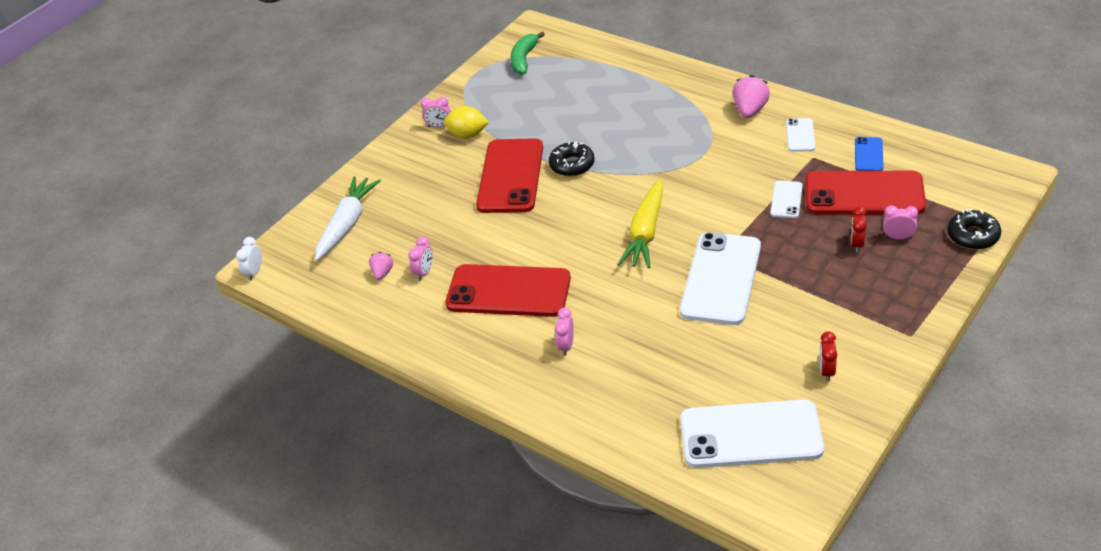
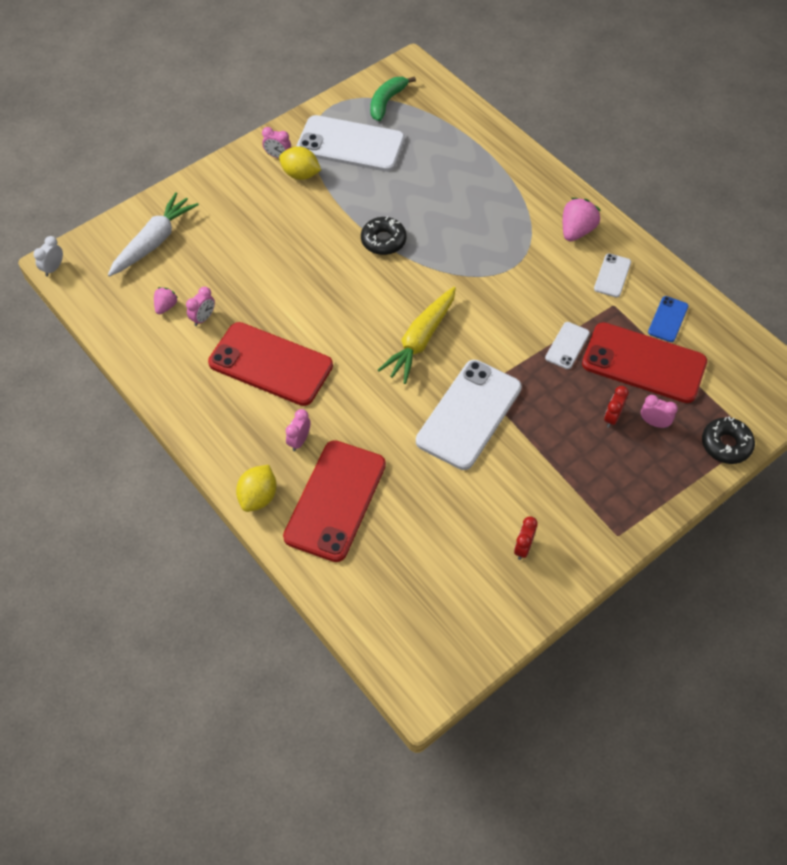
camera: 10 degrees right, 15 degrees up
(510, 176) = (322, 235): red phone -> red phone (335, 500)
(547, 403) = (258, 497): none -> yellow lemon
(751, 435) = (425, 592): white phone -> white phone (350, 144)

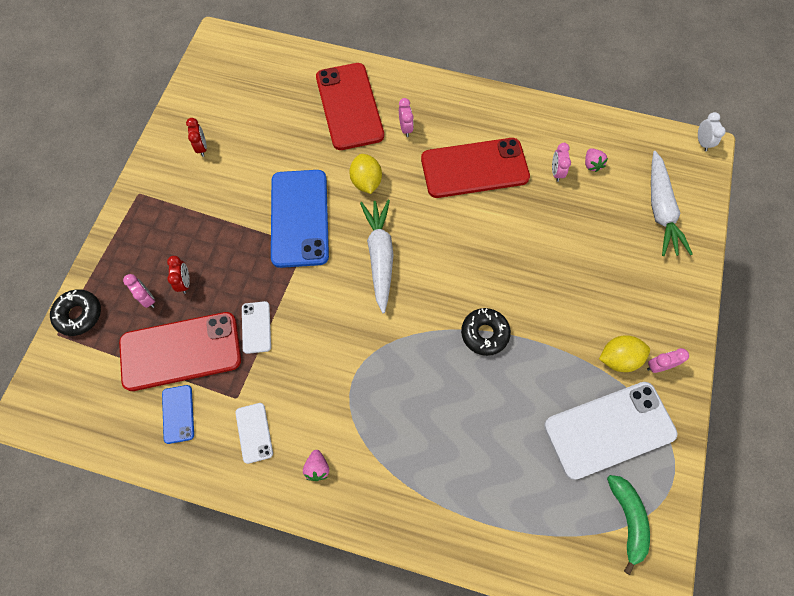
camera: 145 degrees right, 10 degrees up
(258, 497) = (400, 81): yellow lemon -> yellow lemon (366, 182)
(420, 340) = (380, 256): yellow carrot -> white carrot
(469, 414) = (299, 218): white phone -> blue phone
(576, 231) = (317, 468): pink strawberry -> pink strawberry, size x0.59
(654, 423) = (148, 298): pink clock -> pink clock turned 120 degrees counterclockwise

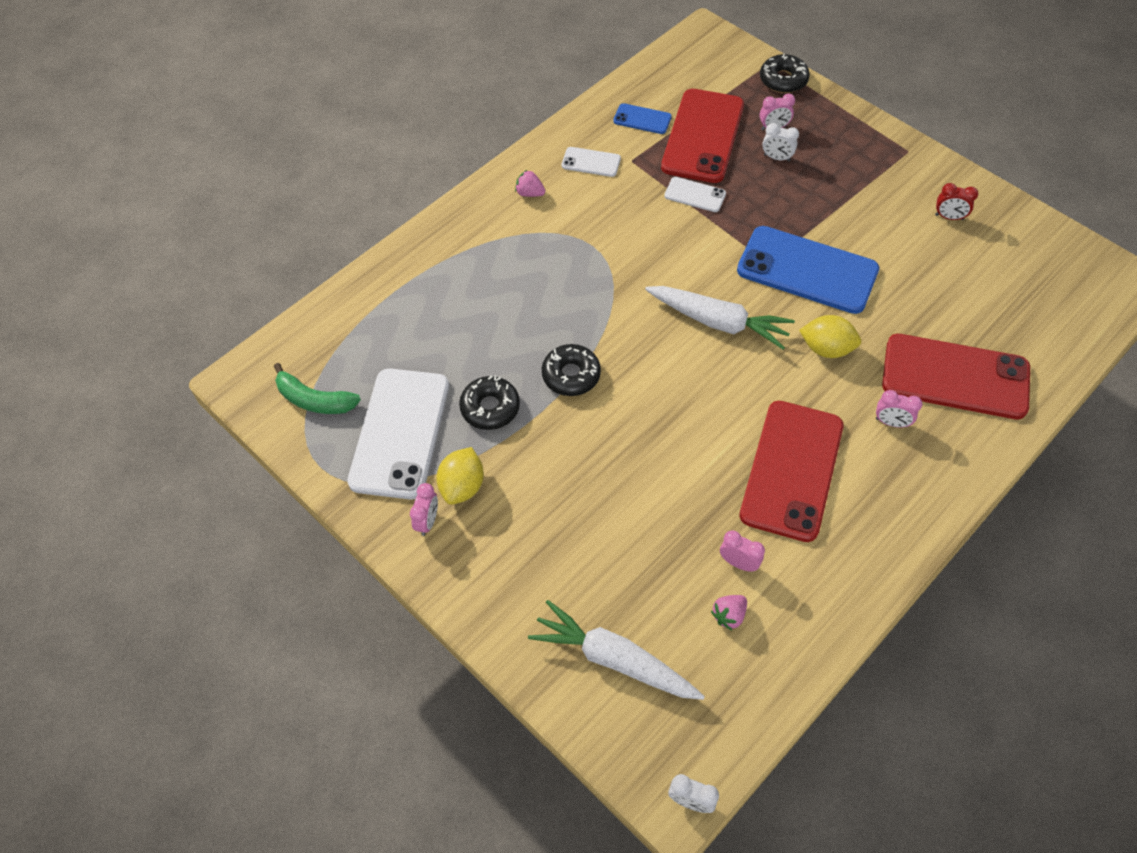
camera: 120 degrees right, 10 degrees down
(185, 282) = (777, 158): red clock -> white clock
(547, 376) = (490, 408): none -> black donut
(592, 164) = (729, 615): pink strawberry -> pink strawberry turned 60 degrees counterclockwise

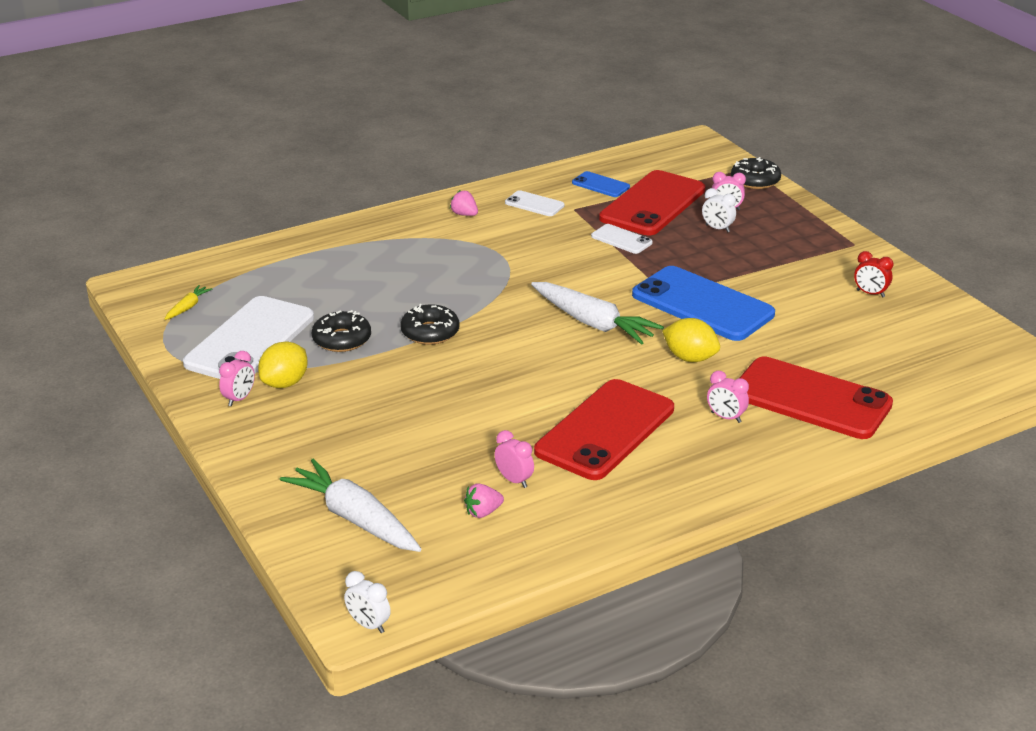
camera: 15 degrees right, 25 degrees down
(314, 400) = (188, 307): green banana -> yellow carrot

